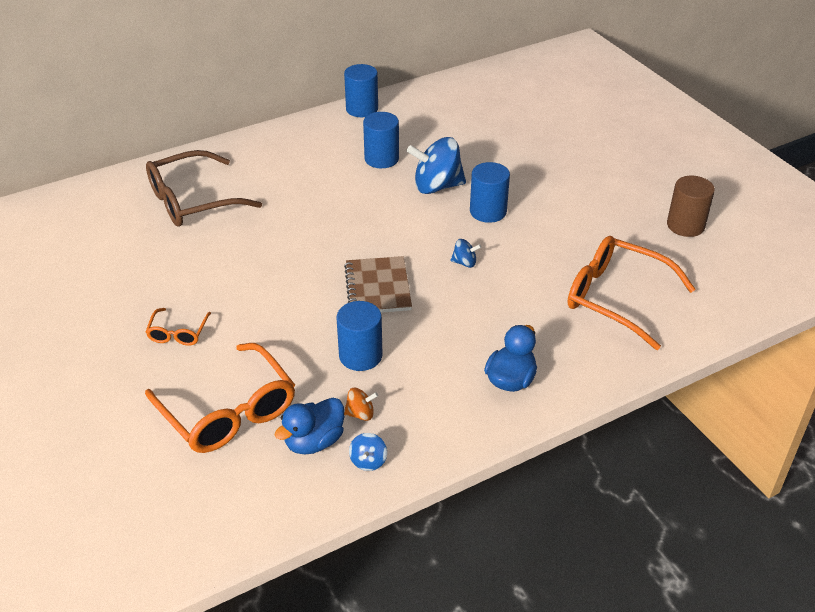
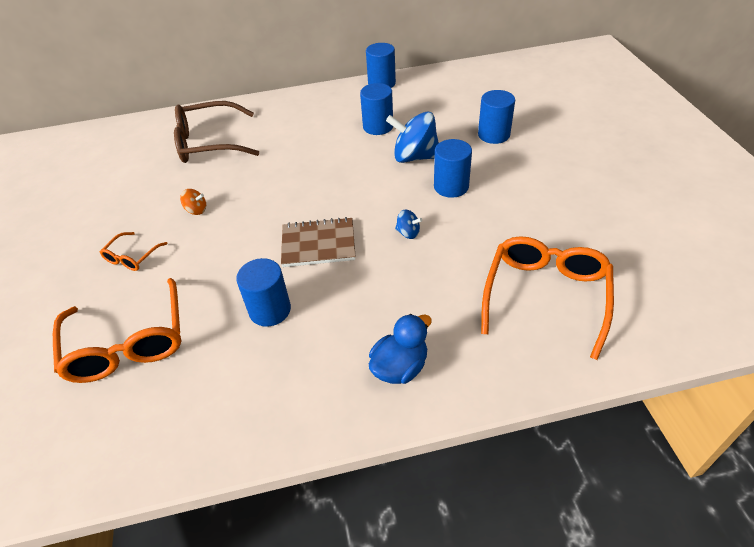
camera: 20 degrees right, 5 degrees up
(314, 441) = (183, 393): blue duck -> none
(360, 414) = (239, 372): orange spinning top -> orange spinning top (196, 210)
(368, 461) = (220, 429): blue spinning top -> none
(378, 287) = (318, 244): brown notebook -> brown notebook turned 75 degrees clockwise
(509, 153) = (493, 135): none -> blue cylinder
(616, 298) = (545, 296): orange glasses -> orange glasses turned 60 degrees clockwise
(685, 225) = (646, 229): brown cylinder -> none

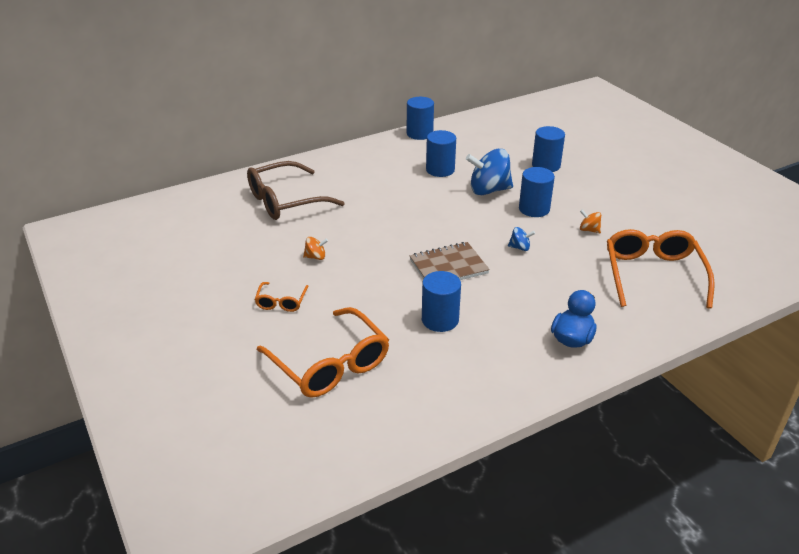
camera: 20 degrees left, 10 degrees down
(499, 223) = (589, 230): none -> orange spinning top

